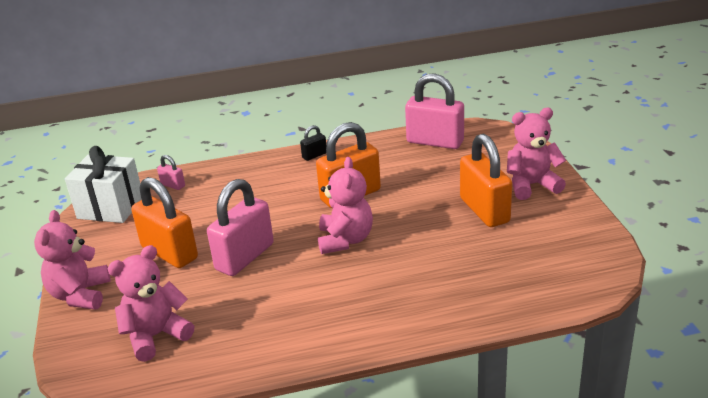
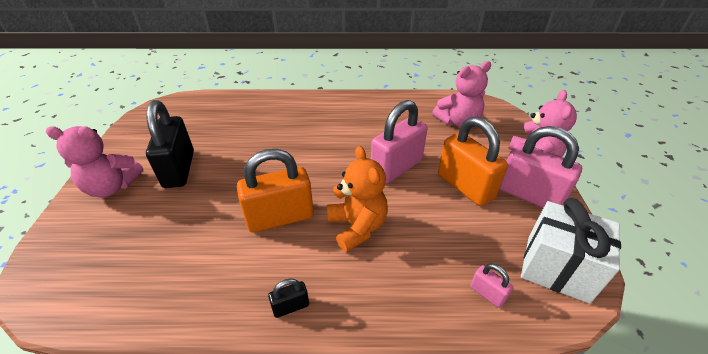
camera: 170 degrees left, 10 degrees up
(278, 202) = (357, 227): none -> orange teddy bear
(345, 240) = (309, 166): pink teddy bear -> none
(435, 142) = (127, 288): pink padlock -> pink padlock (529, 195)
(484, 210) = (179, 169): orange padlock -> black padlock

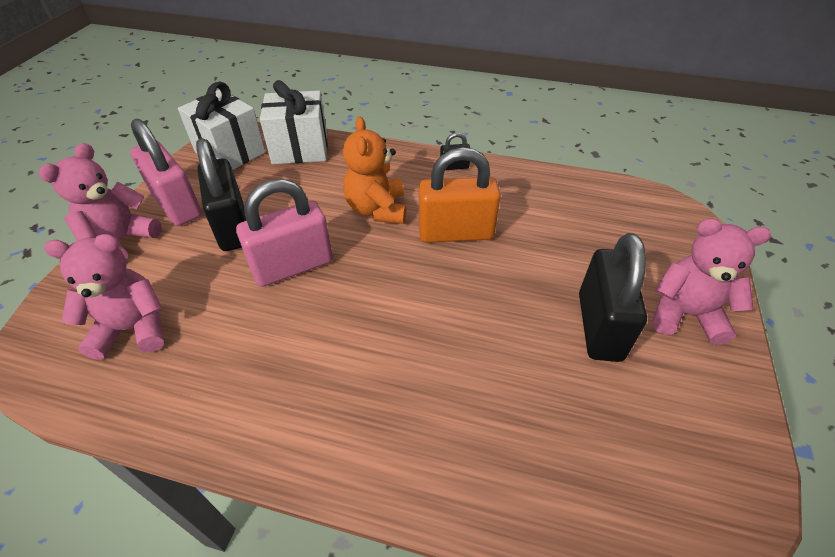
camera: 165 degrees left, 5 degrees up
(465, 186) = (233, 227): orange padlock -> black padlock
(487, 293) = (300, 149): pink padlock -> white gift

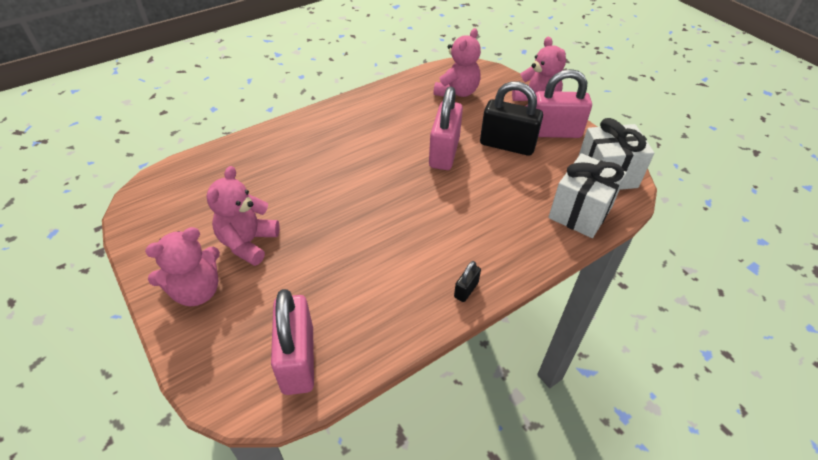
camera: 130 degrees right, 0 degrees up
(377, 209) = (458, 212): orange teddy bear -> none
(456, 233) = (391, 236): orange padlock -> none
(599, 326) = (248, 243): black padlock -> pink teddy bear
(621, 208) = (298, 360): none -> pink padlock

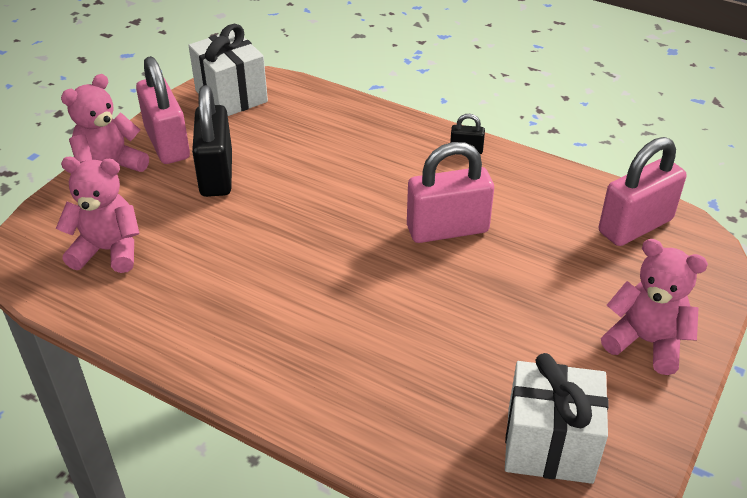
camera: 115 degrees left, 5 degrees down
(248, 243) = (548, 334): pink teddy bear -> none
(444, 153) = (265, 222): pink padlock -> pink padlock (447, 229)
(580, 212) = (305, 104): white gift -> white gift (549, 445)

